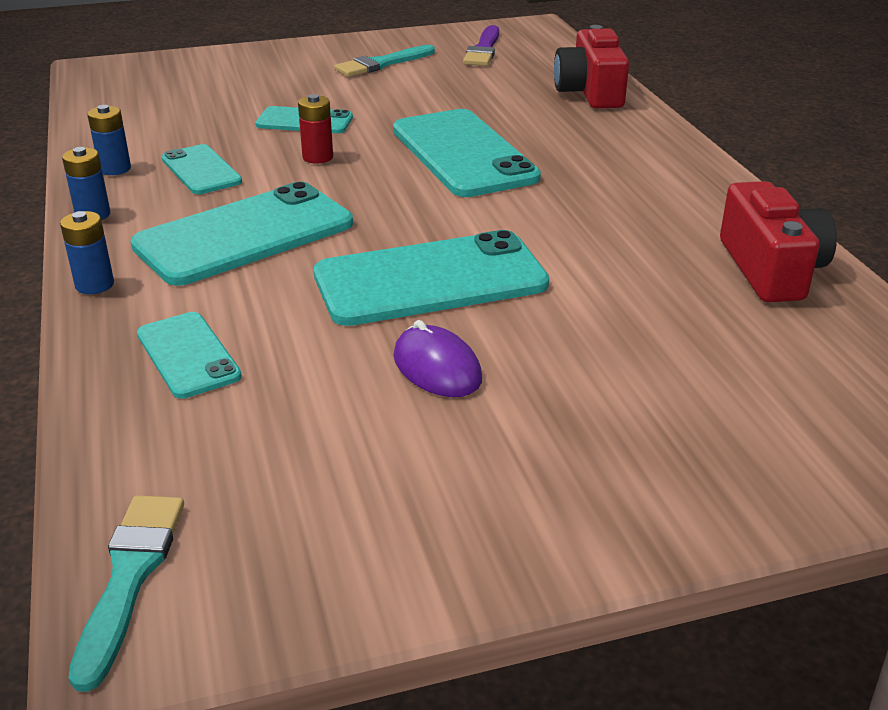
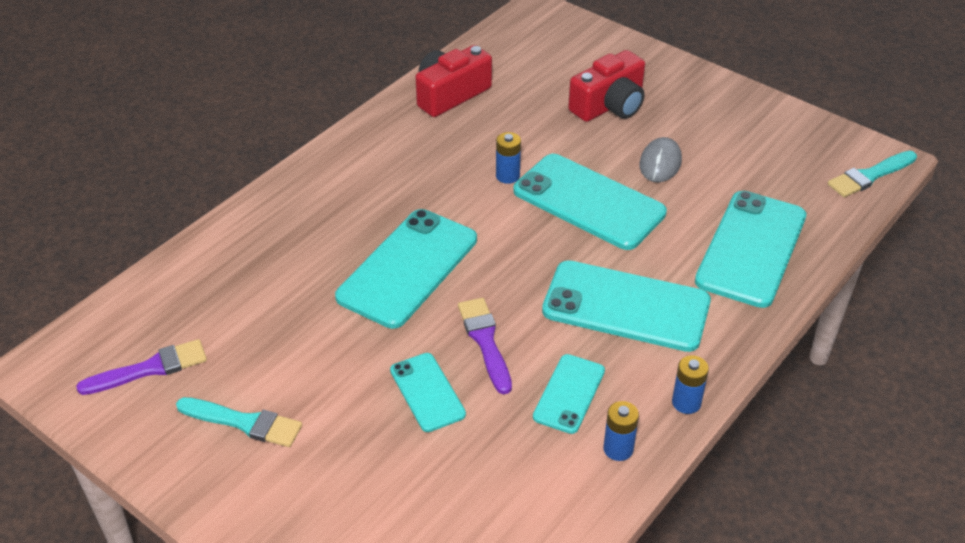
camera: 125 degrees left, 10 degrees up
(94, 285) = (747, 333): blue battery -> blue battery (507, 176)
(188, 355) = (751, 249): turquoise phone -> turquoise phone, size x1.84
(317, 157) = (485, 341): red battery -> purple brush
(437, 368) = (660, 163): purple mouse -> grey mouse
(590, 92) = (221, 254): red camera -> red camera (609, 105)

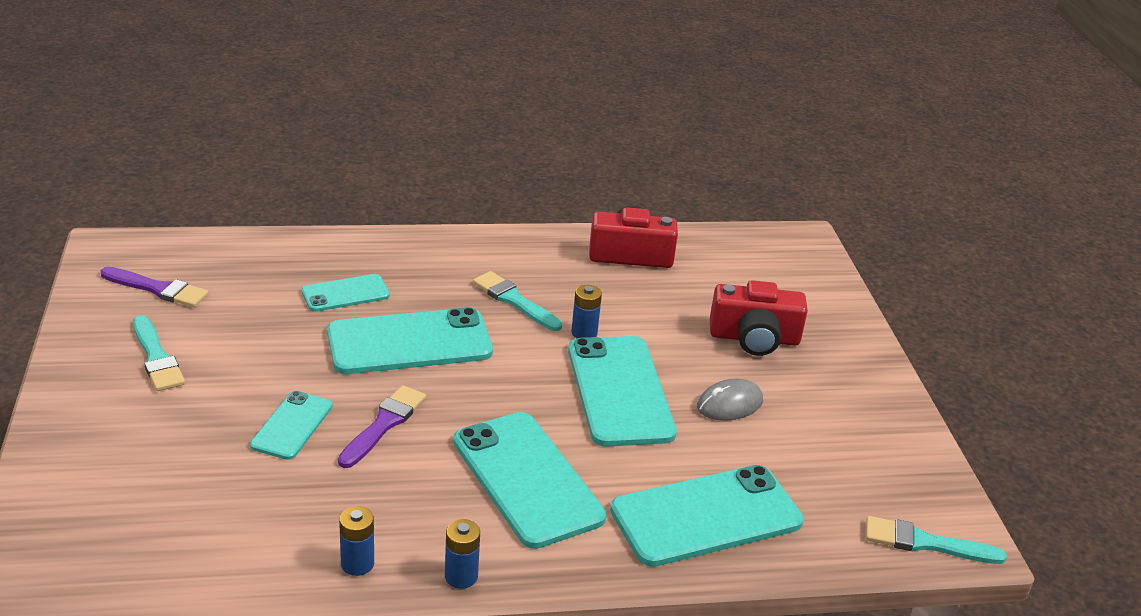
camera: 40 degrees right, 10 degrees down
(429, 184) = (514, 301): none -> turquoise brush
(569, 394) = (384, 501): turquoise phone -> turquoise phone (345, 293)

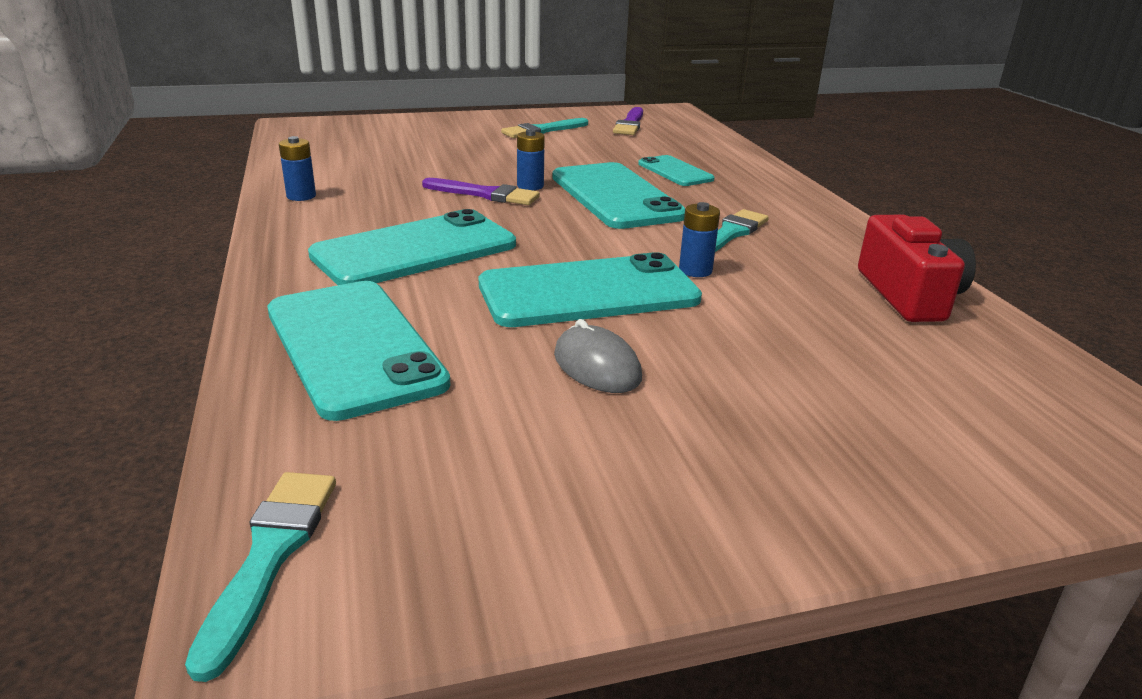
camera: 85 degrees right, 5 degrees down
(292, 425) = (474, 168): turquoise phone -> none
(461, 576) = (276, 230): blue battery -> blue battery (530, 186)
(754, 338) = (783, 390): red camera -> none

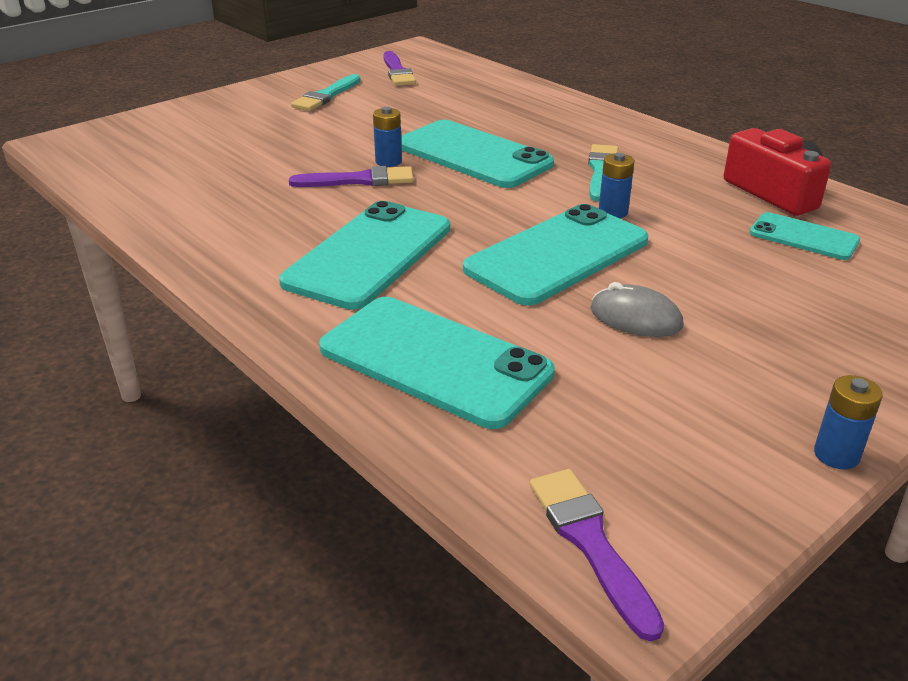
camera: 25 degrees left, 5 degrees up
(270, 556) = (590, 543): turquoise brush -> purple brush
(301, 196) = (185, 226): blue battery -> blue battery (836, 455)
(675, 171) = (493, 117): turquoise phone -> turquoise phone (803, 237)

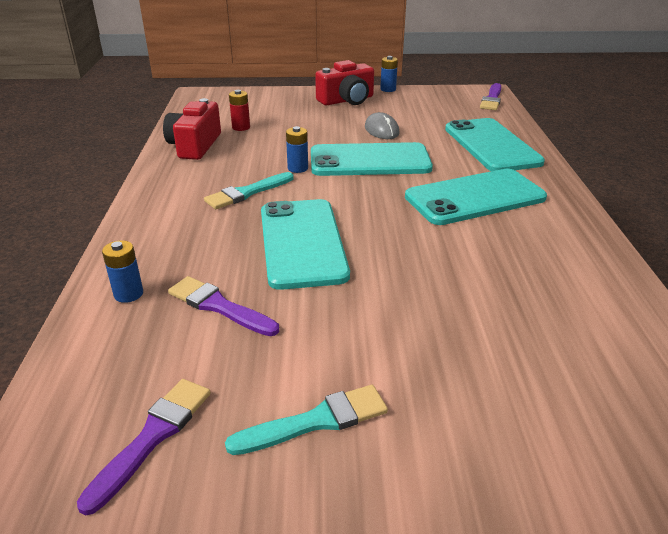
camera: 140 degrees left, 0 degrees up
(358, 180) = (423, 256): purple brush -> purple brush (219, 306)
(388, 161) = (376, 266): blue battery -> blue battery (128, 294)
(803, 237) = (241, 127): turquoise phone -> red battery
(822, 370) = (347, 100): none -> red camera

